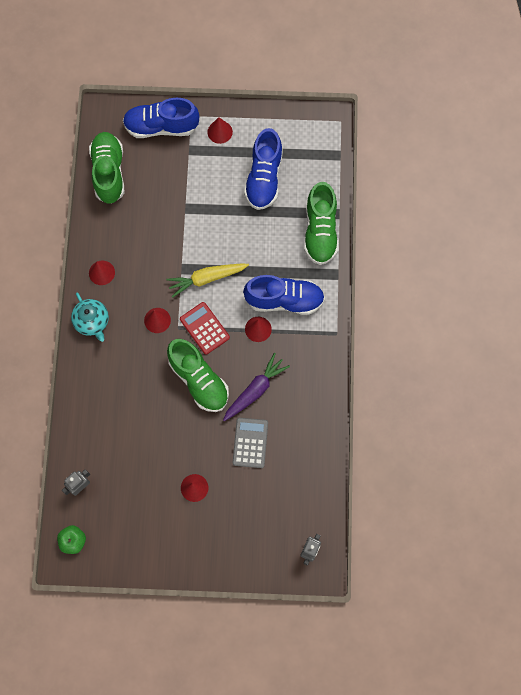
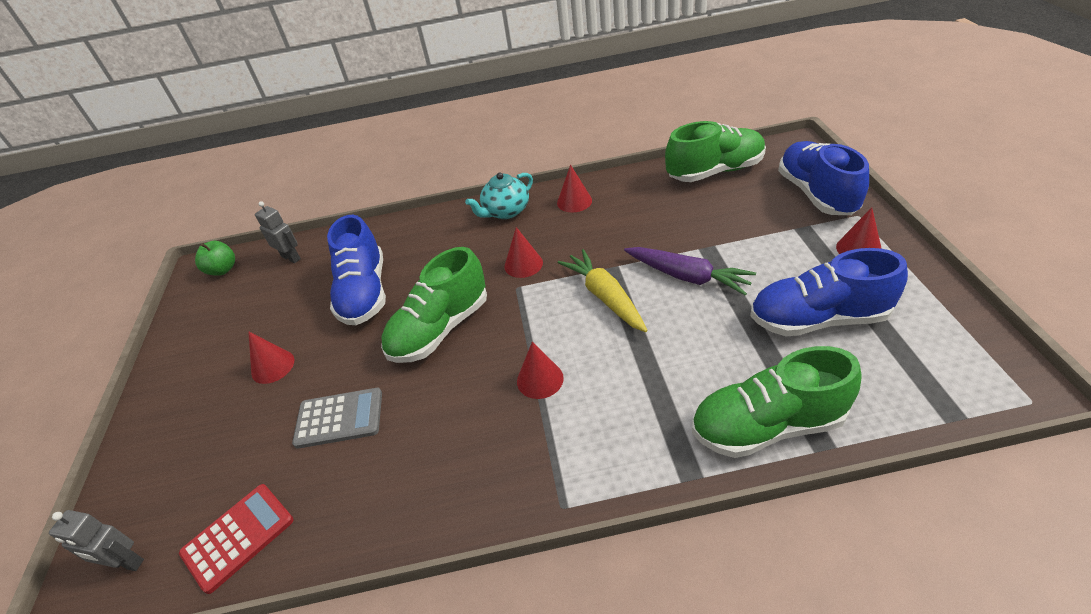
camera: 85 degrees right, 30 degrees down
(204, 328) = (524, 314): red calculator -> red calculator (238, 537)
(255, 390) = (431, 402): purple carrot -> purple carrot (687, 277)
(284, 300) = (604, 403): blue shoe -> blue shoe (365, 293)

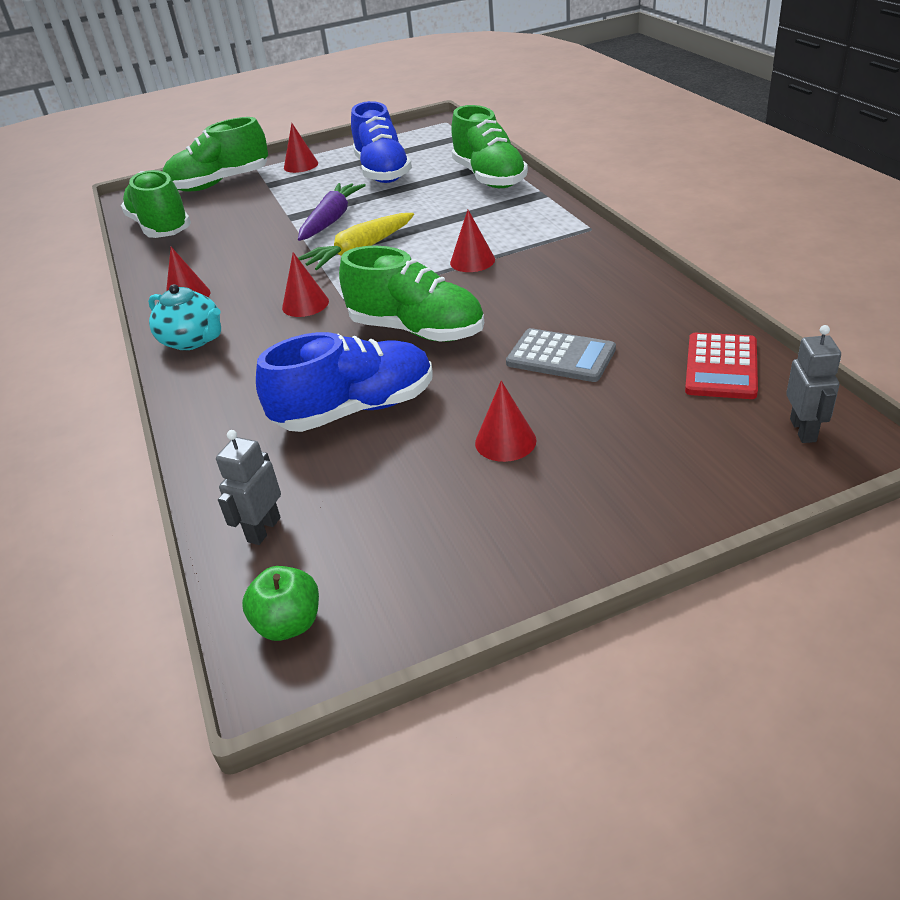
camera: 105 degrees left, 5 degrees down
(238, 537) = (721, 367): red calculator -> red calculator turned 105 degrees counterclockwise
(339, 418) = (561, 356): grey calculator -> grey calculator turned 135 degrees clockwise
(816, 194) = (220, 183): blue shoe -> green shoe

